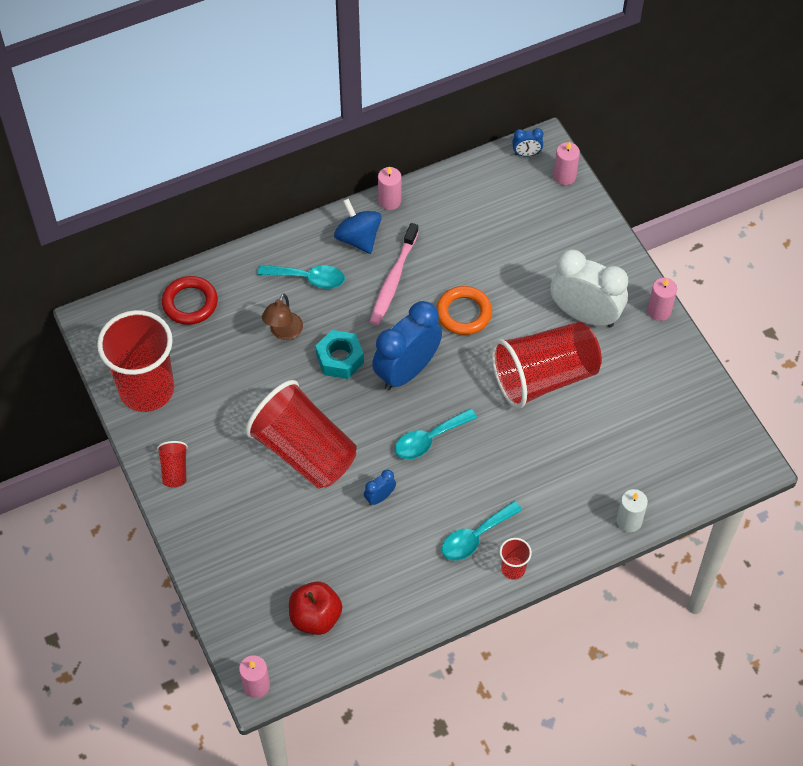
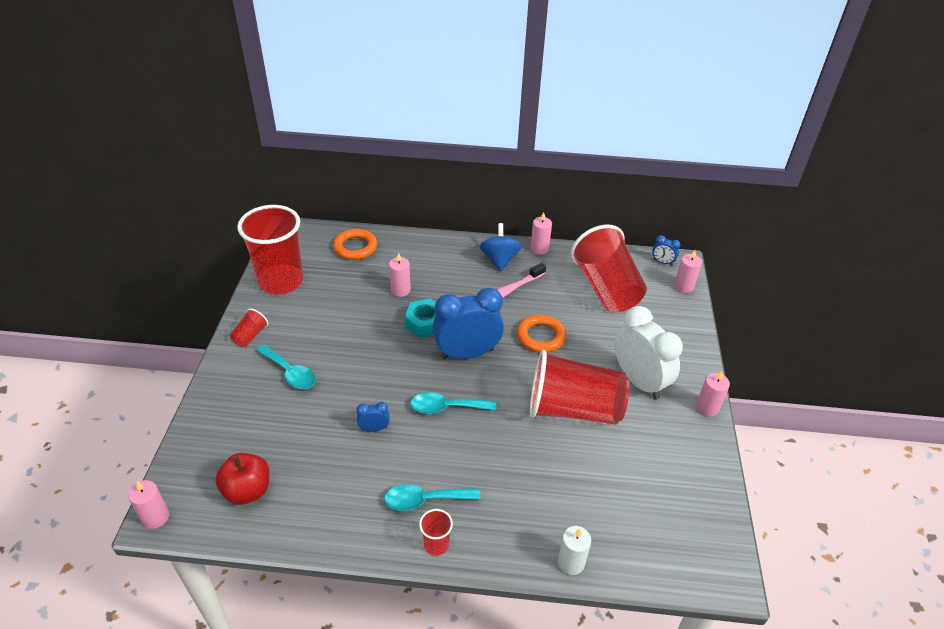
camera: 30 degrees right, 15 degrees down
(190, 303) = (355, 247): red ring -> orange ring
(283, 332) = (400, 290): brown lamp -> pink candle
(304, 451) = (347, 369): red cup -> red cup (606, 288)
(308, 278) = (445, 267): turquoise spoon -> turquoise spoon (290, 373)

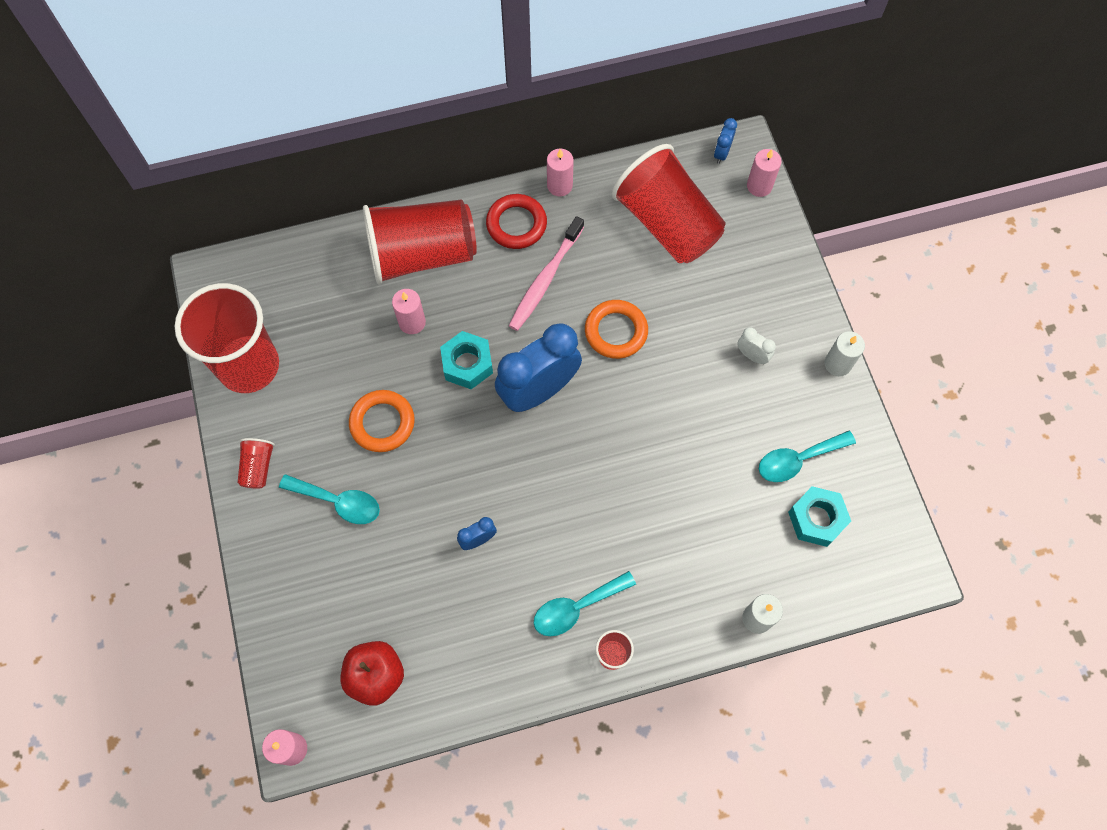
camera: 20 degrees left, 25 degrees up
(355, 247) = (318, 271): orange ring -> orange ring (382, 423)
(446, 407) = (547, 478): turquoise spoon -> turquoise spoon (798, 460)
(499, 260) = (516, 224): blue spinning top -> red ring
(573, 409) = (691, 424): red cup -> red cup (422, 255)
(639, 381) = (752, 355): white clock -> white clock, size x0.43
(651, 507) = (816, 519): none -> turquoise nut
(662, 262) = (721, 153): blue clock -> blue clock turned 105 degrees clockwise
(707, 407) = (837, 364): pink candle -> white candle

